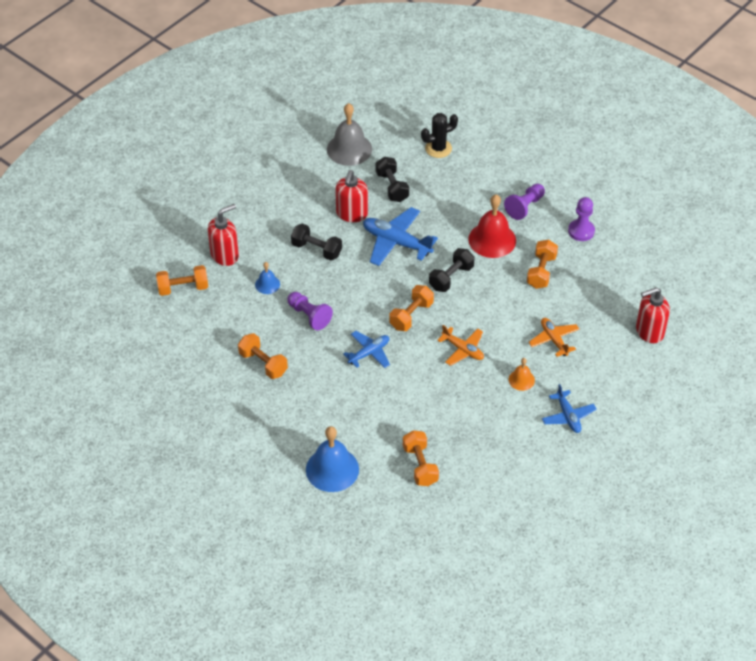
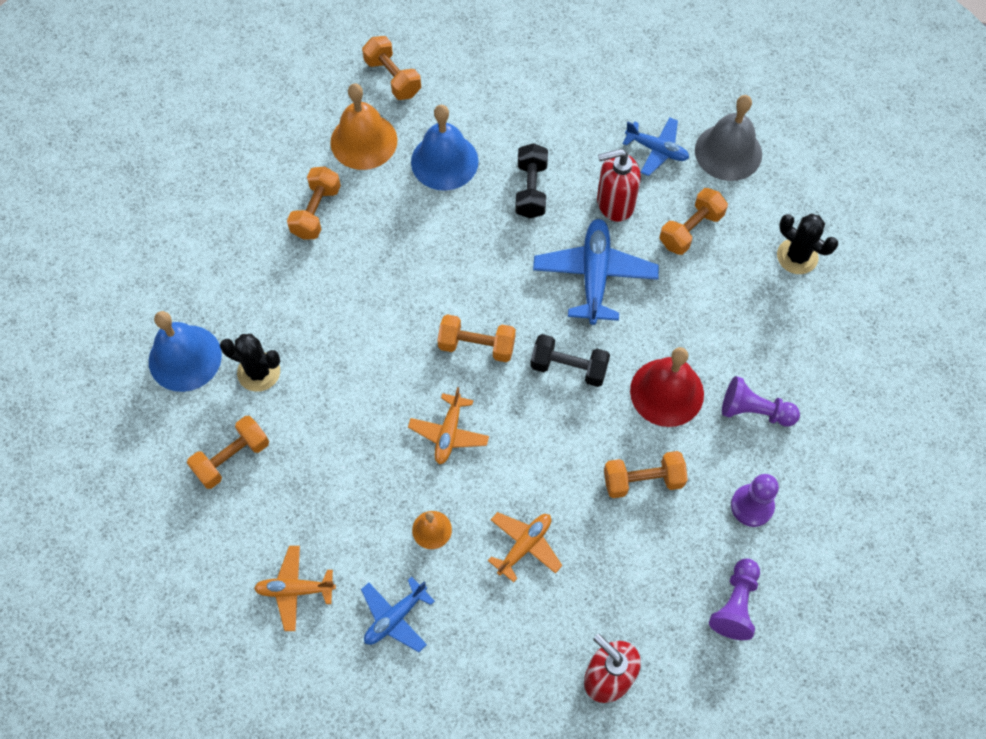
camera: 65 degrees right, 15 degrees up
(224, 320) = (363, 141): none -> orange bell
(225, 255) = (467, 96): red soap dispenser -> none
(267, 284) = (444, 161): blue bell -> blue bell, size x1.95
(309, 316) = (416, 228): purple pawn -> purple pawn (735, 604)
(366, 432) = (259, 372): none -> black cactus
(369, 353) = (389, 322): blue plane -> blue plane (656, 150)
(392, 187) = (690, 230): black dumbbell -> orange dumbbell
(526, 460) = (295, 590): none -> orange plane

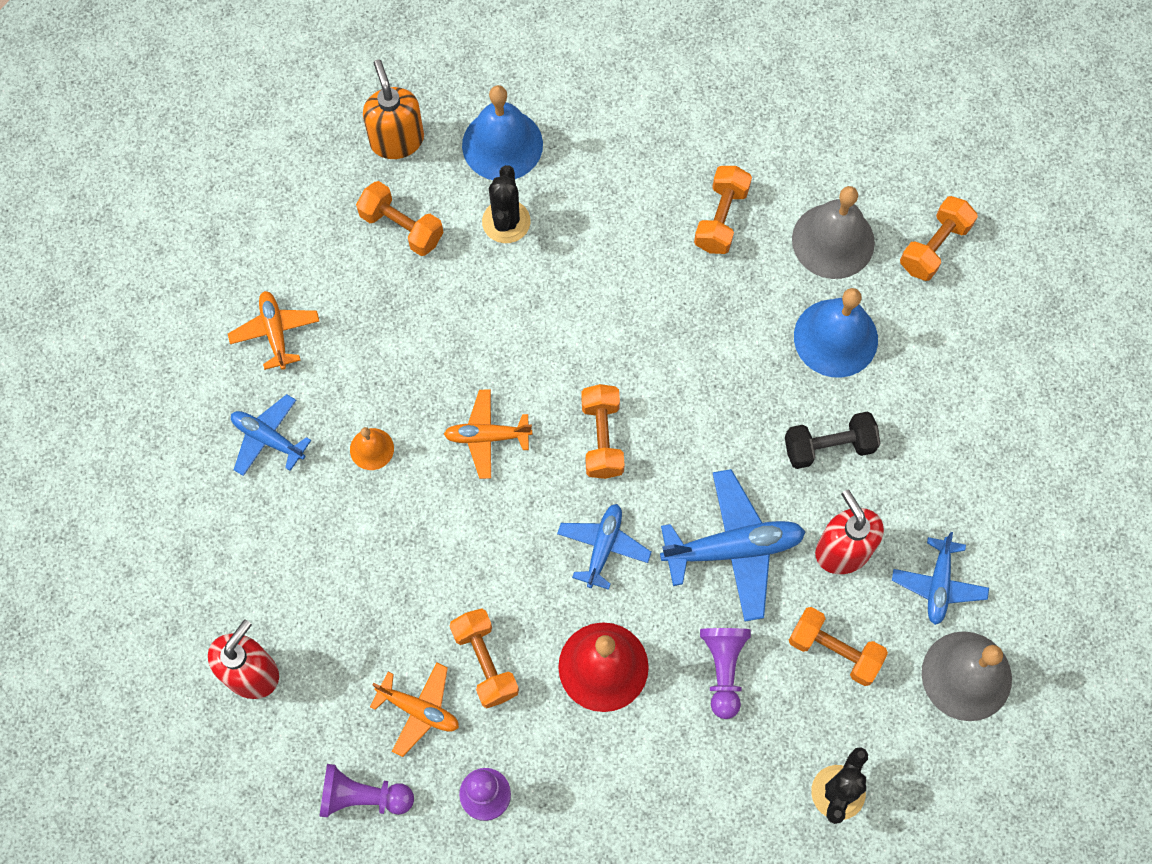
camera: 75 degrees right, 5 degrees up
(145, 443) = (397, 140): none -> orange soap dispenser
(316, 212) = (721, 218): orange dumbbell -> orange dumbbell turned 75 degrees counterclockwise
(363, 141) = (833, 241): orange bell -> grey bell
(524, 546) = (376, 550): orange plane -> orange plane (419, 710)
(568, 367) = (603, 547): black dumbbell -> blue plane
(754, 411) = (607, 775): purple pawn -> purple pawn (723, 669)

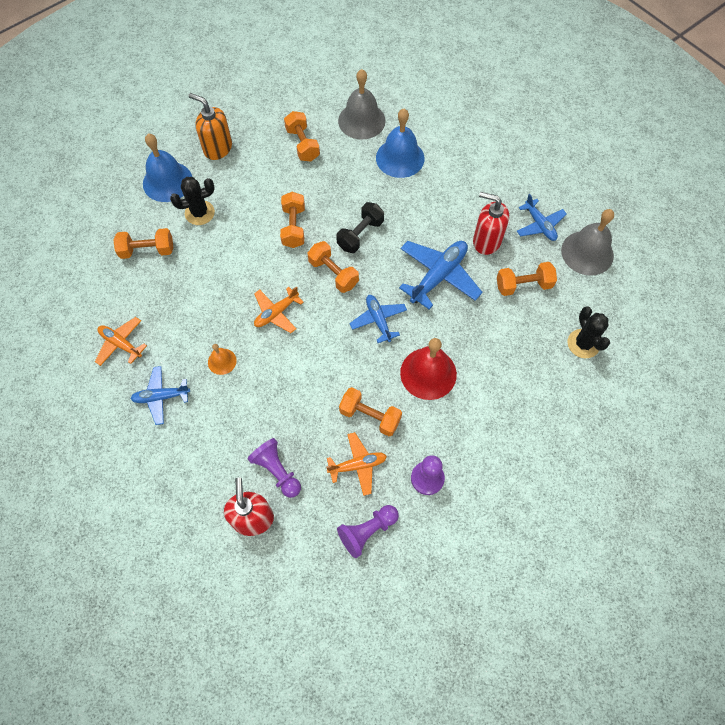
camera: 40 degrees left, 5 degrees down
(397, 140) = (110, 214): orange soap dispenser -> orange soap dispenser (217, 148)
(506, 222) = (199, 213): black cactus -> black cactus turned 75 degrees counterclockwise
(723, 669) = (483, 331): purple pawn -> purple pawn (277, 471)
(829, 446) = (439, 203): black dumbbell -> black dumbbell (360, 234)
(934, 247) = (407, 94): orange dumbbell -> orange dumbbell (294, 227)

